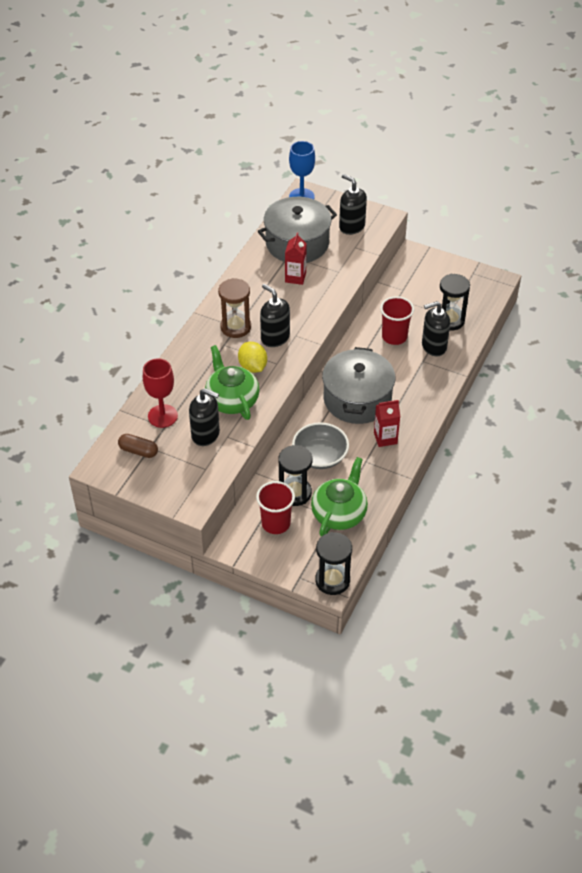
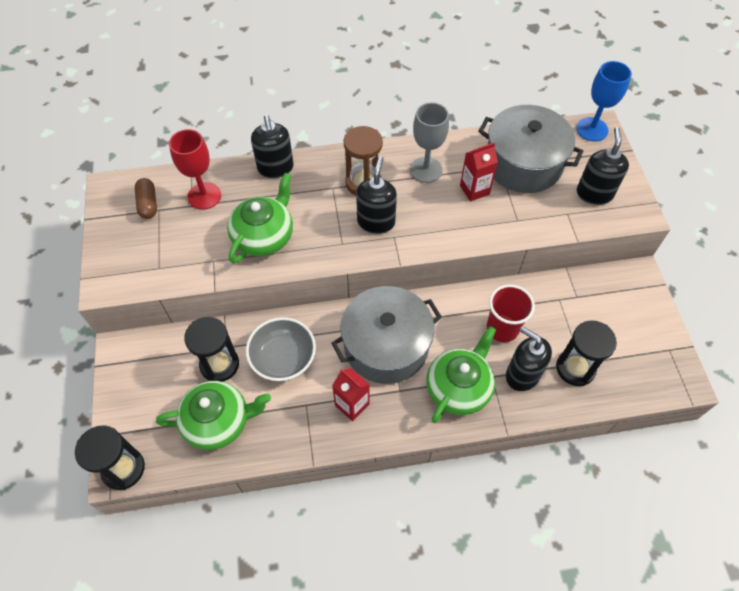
camera: 55 degrees right, 10 degrees up
(206, 434) = (203, 242): black soap dispenser -> black soap dispenser (275, 168)
(253, 367) = (321, 227): yellow lemon -> none
(255, 291) = (426, 170): none -> grey goblet
(276, 523) = (169, 371): red cup -> none
(417, 380) = (459, 387): none -> green teapot

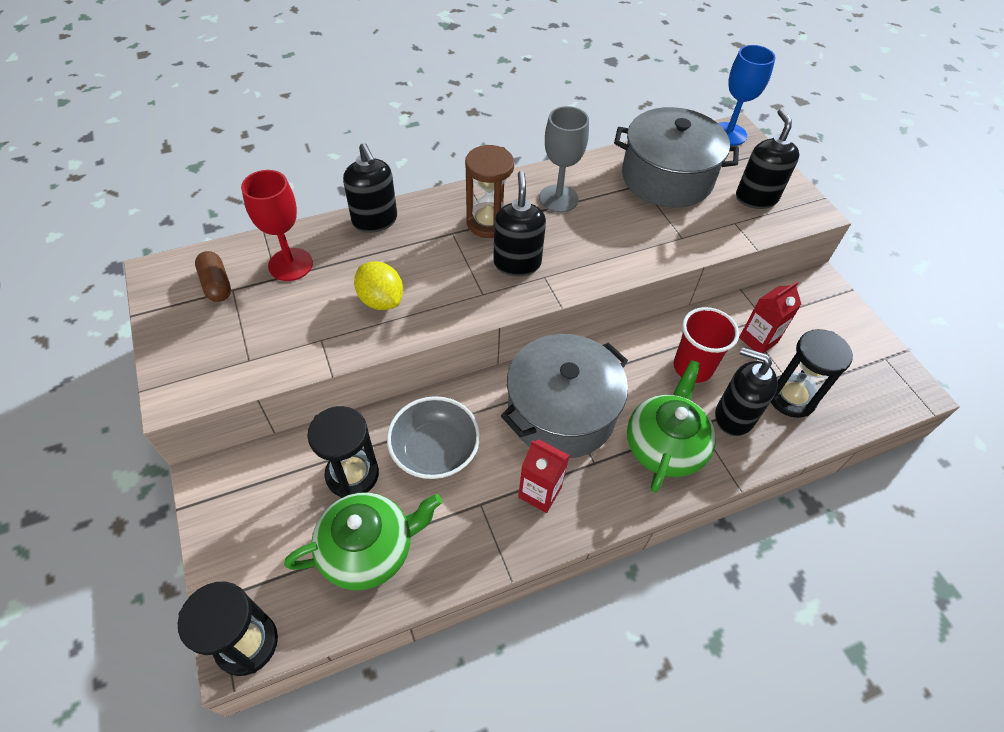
camera: 15 degrees left, 5 degrees down
(264, 236) = (381, 300): green teapot -> yellow lemon
(474, 190) = (622, 212): red carton -> red carton (758, 340)

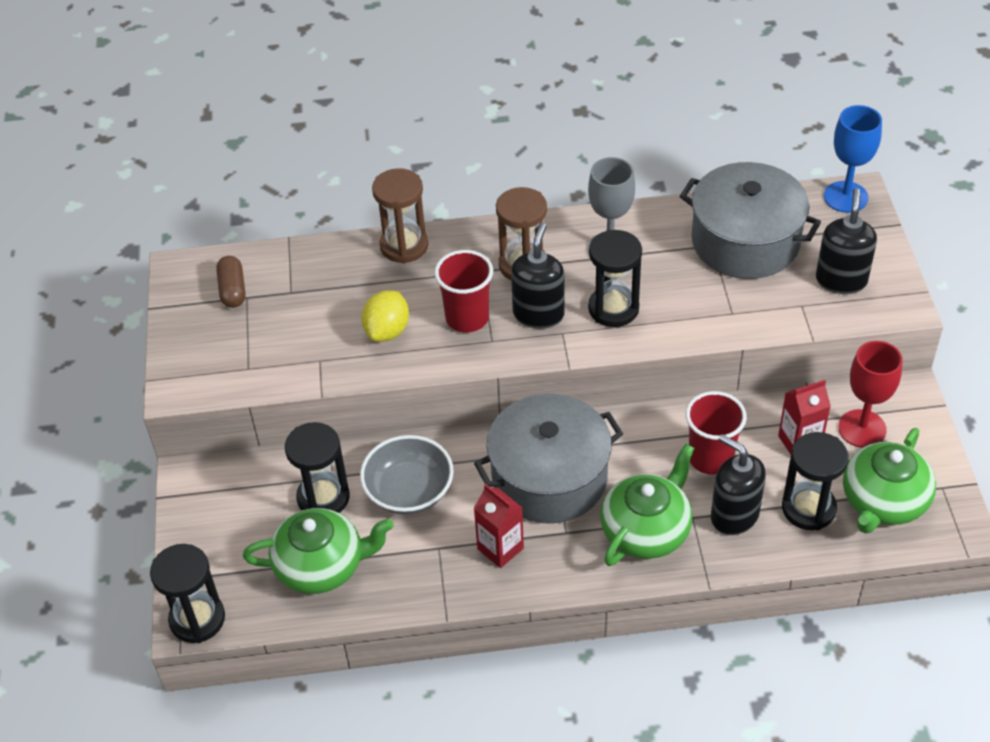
camera: 20 degrees right, 5 degrees down
(290, 264) = (307, 280): red goblet -> red goblet (862, 429)
(375, 221) = (404, 246): black soap dispenser -> brown hourglass
(381, 300) = (387, 331): yellow lemon -> yellow lemon turned 45 degrees clockwise
(453, 277) = (467, 318): none -> red cup
(581, 248) = (613, 308): none -> black hourglass
(847, 379) = (883, 501): none -> green teapot

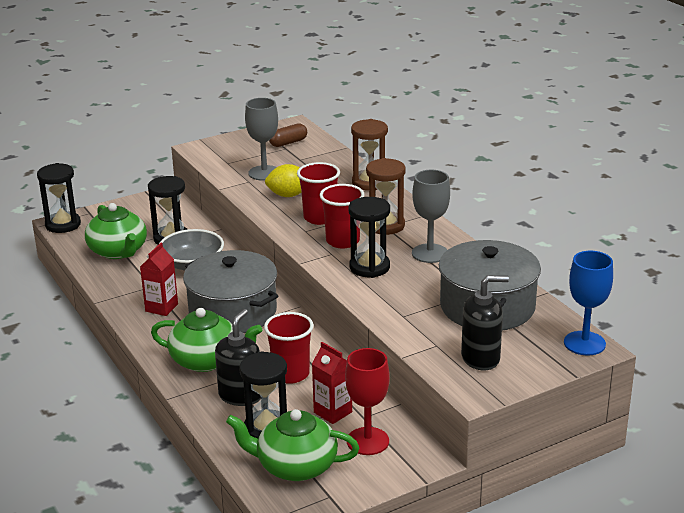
camera: 65 degrees right, 20 degrees down
(307, 338) = (264, 173): none -> grey goblet
(538, 314) = (342, 241): black soap dispenser -> red cup

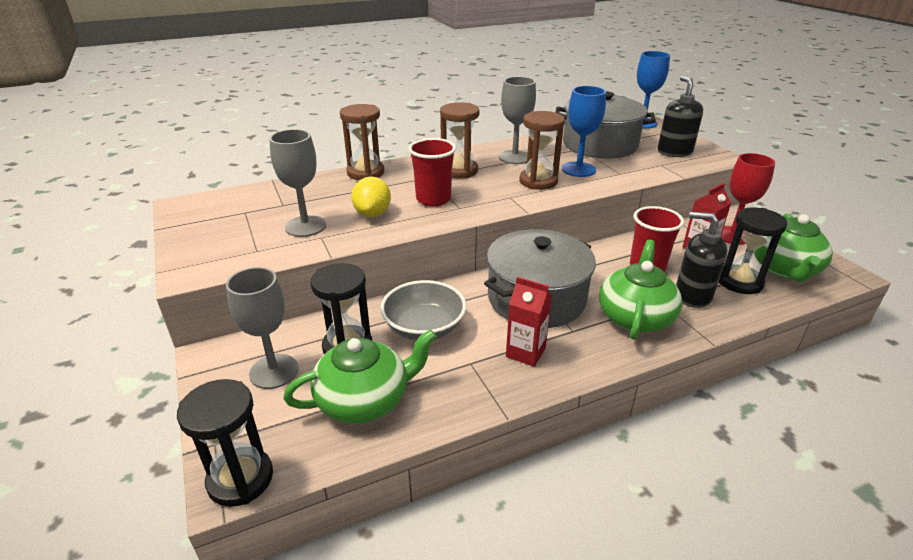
camera: 85 degrees left, 5 degrees up
(148, 218) = (274, 371): none -> grey goblet
(288, 143) = (231, 210): brown capsule -> none
(342, 241) = (486, 190): red cup -> none
(369, 267) = (538, 181): black hourglass -> brown hourglass
(406, 290) = (578, 169): none -> blue goblet

